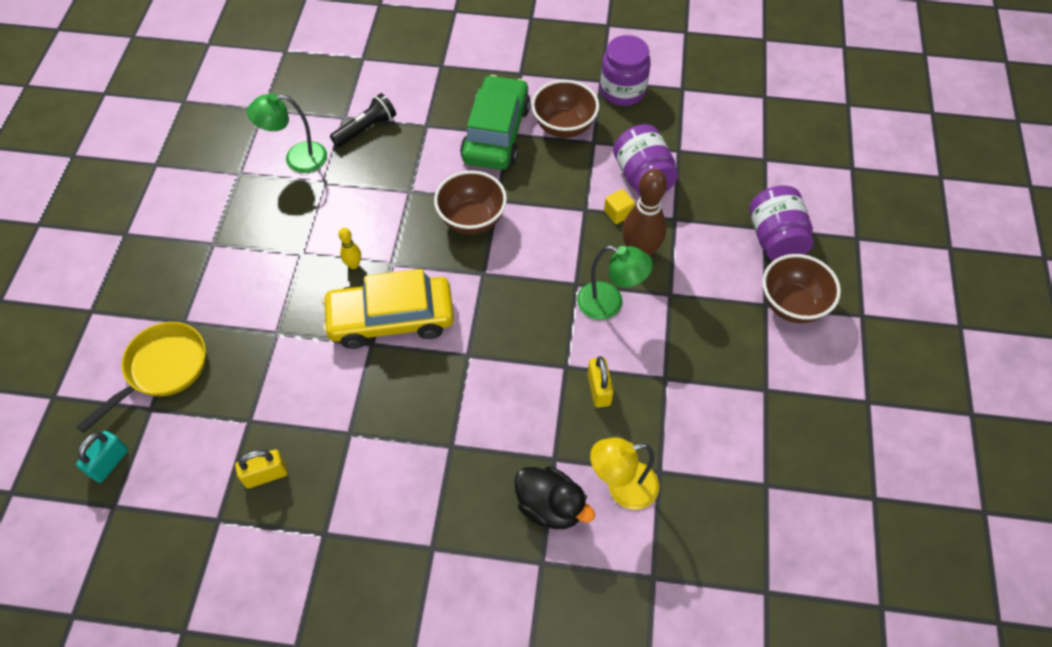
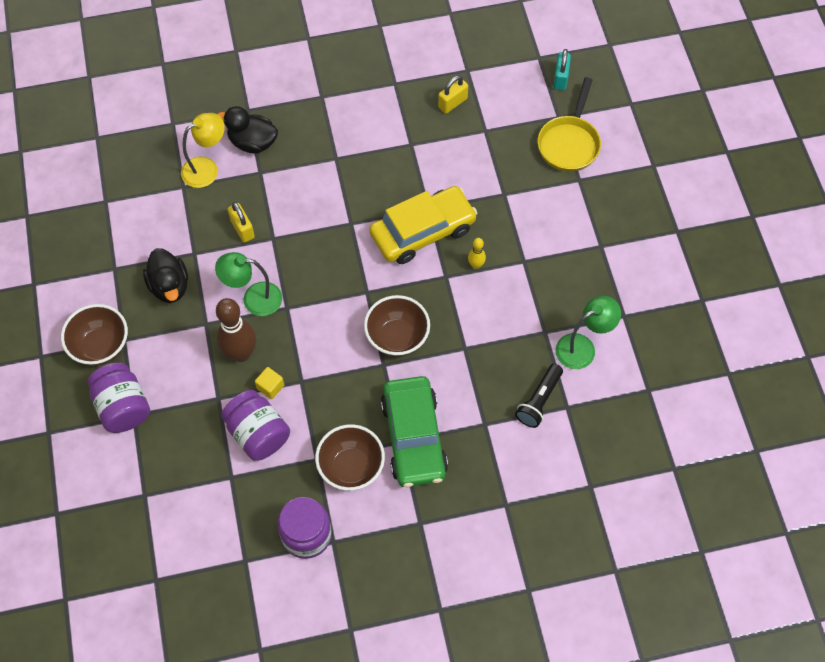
camera: 160 degrees right, 5 degrees up
(702, 348) = (169, 286): none -> black duck

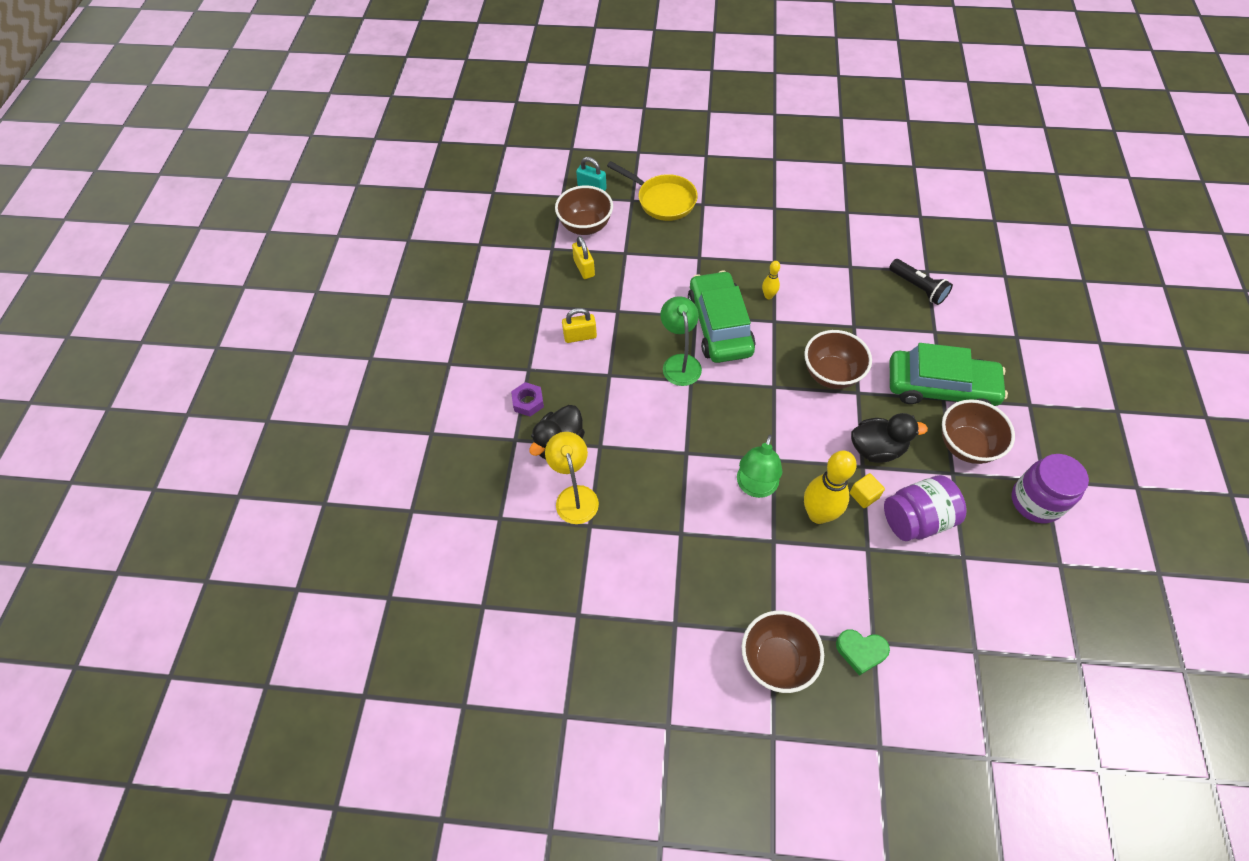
camera: 70 degrees left, 5 degrees down
(123, 407) = (861, 651): purple jar -> green heart
(169, 286) = (716, 567): black duck -> black duck (876, 449)
(241, 353) = (818, 514): brown bowling pin -> yellow bowling pin
(242, 229) = (665, 478): yellow padlock -> yellow padlock (580, 336)
(287, 107) = (528, 402): none -> purple nut
(423, 231) = (719, 326): yellow car -> green car
(506, 88) = (585, 226): none -> brown bowl
(582, 347) = (871, 245): green lamp -> green lamp (680, 363)

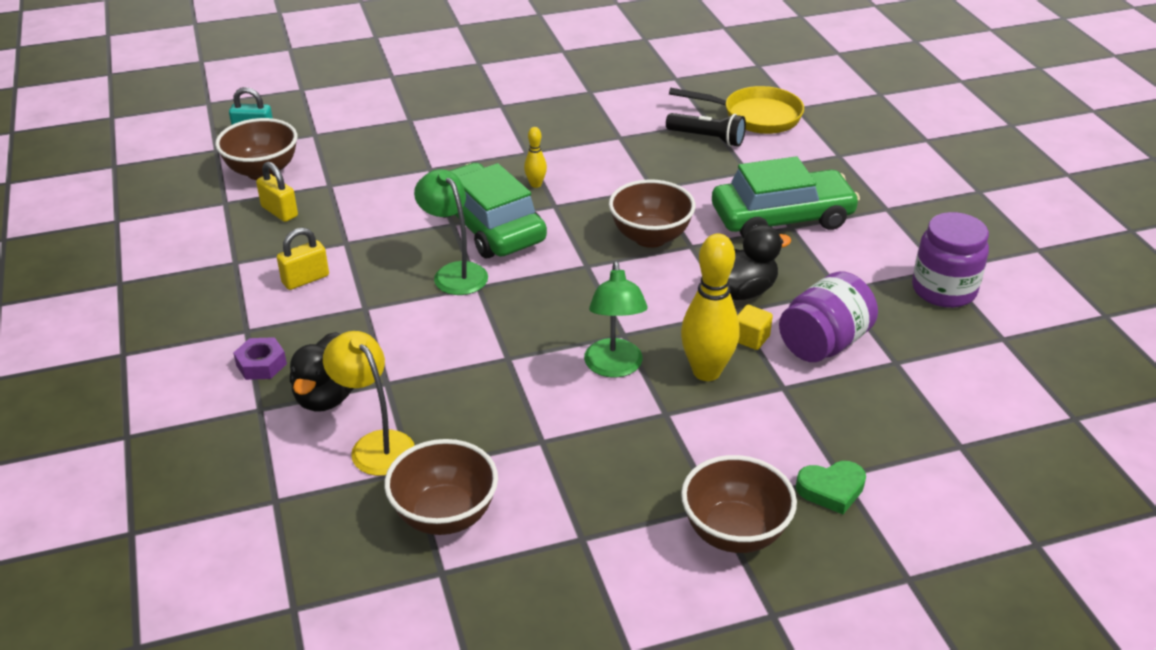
camera: 25 degrees left, 20 degrees down
(662, 200) = (355, 126): yellow pan -> yellow pan (755, 116)
(966, 445) = (840, 262): brown bowl -> brown bowl (445, 515)

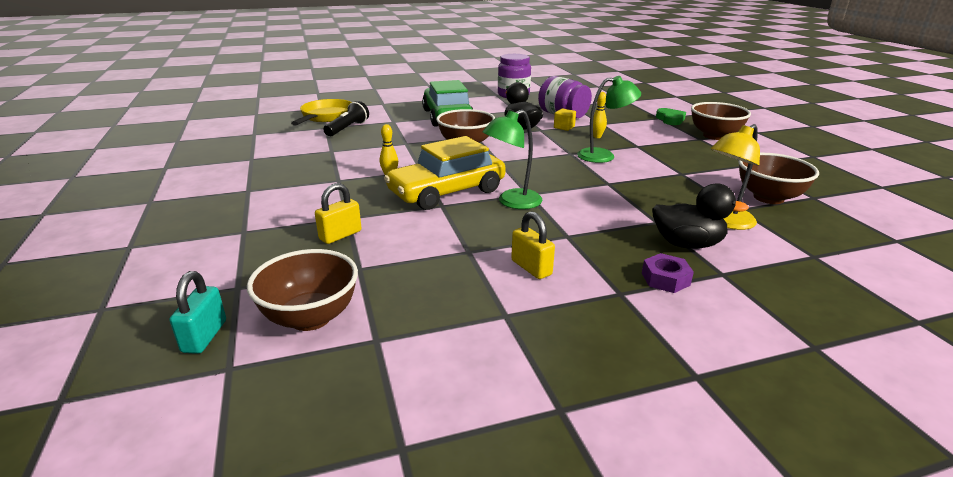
camera: 90 degrees left, 10 degrees down
(279, 212) = (406, 295): yellow padlock -> yellow padlock (340, 235)
(488, 226) = (447, 192): green car -> yellow car
(706, 372) = (597, 137): yellow bowling pin -> yellow bowling pin, size x0.48

